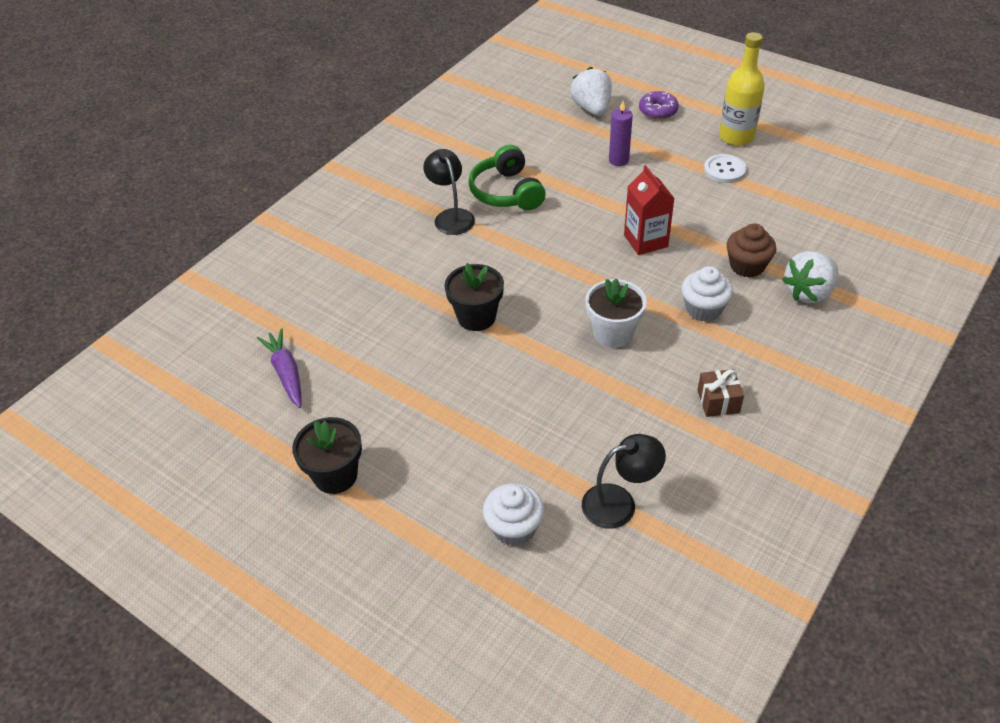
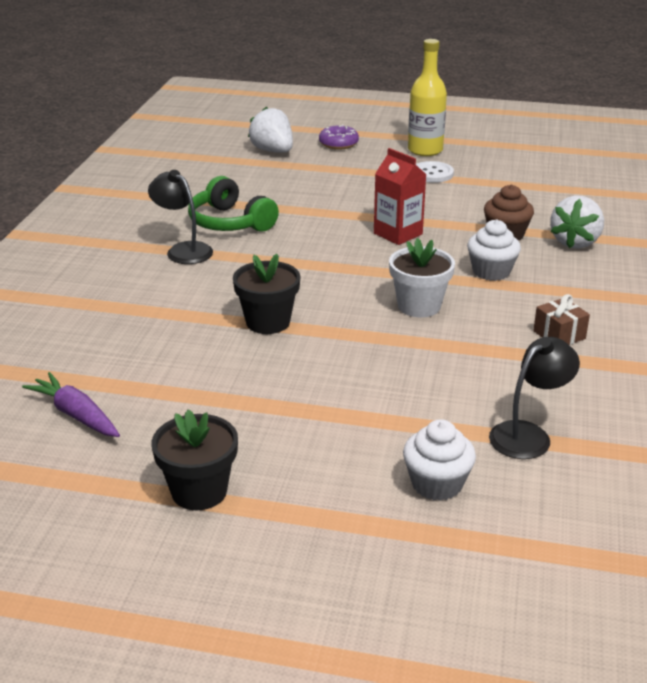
camera: 25 degrees left, 15 degrees down
(618, 160) = (327, 182): purple candle -> none

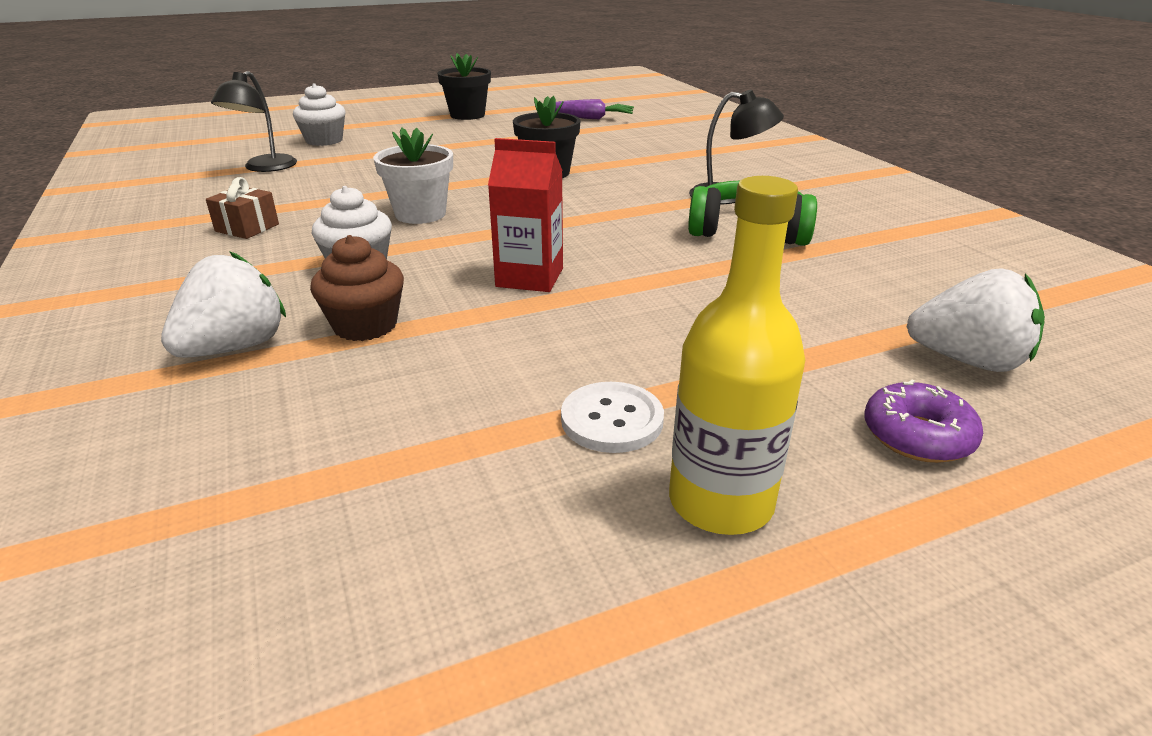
camera: 145 degrees right, 0 degrees up
(575, 242) = (235, 347): white strawberry -> white strawberry turned 45 degrees clockwise

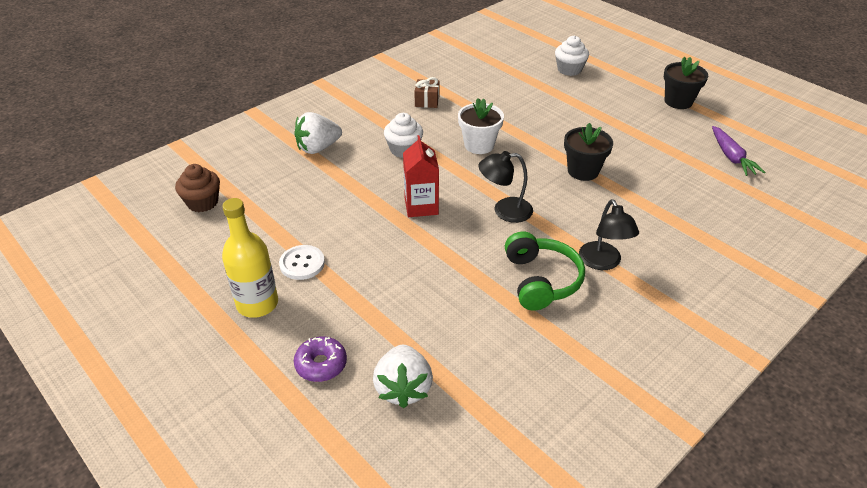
camera: 70 degrees right, 10 degrees up
(235, 347) = (318, 148): white strawberry -> white strawberry turned 135 degrees clockwise
(264, 168) = (508, 71): black lamp -> black lamp (504, 210)
(365, 325) = (349, 173): brown cupcake -> brown cupcake (202, 202)

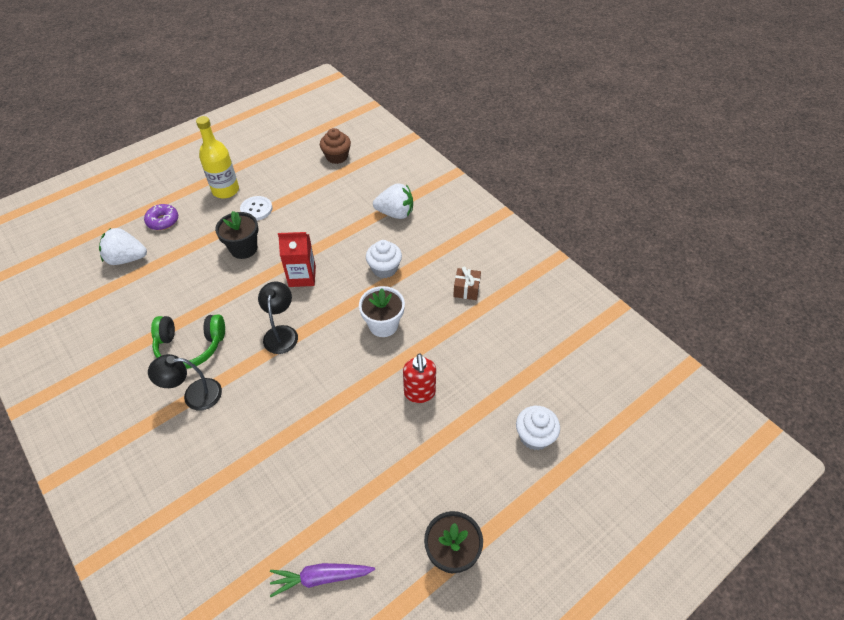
camera: 95 degrees right, 10 degrees up
(318, 148) = (395, 213): white strawberry -> white strawberry turned 120 degrees clockwise
(549, 121) = (419, 393): none -> red soap dispenser
(583, 171) = (325, 407): black flower pot -> black flower pot (244, 248)

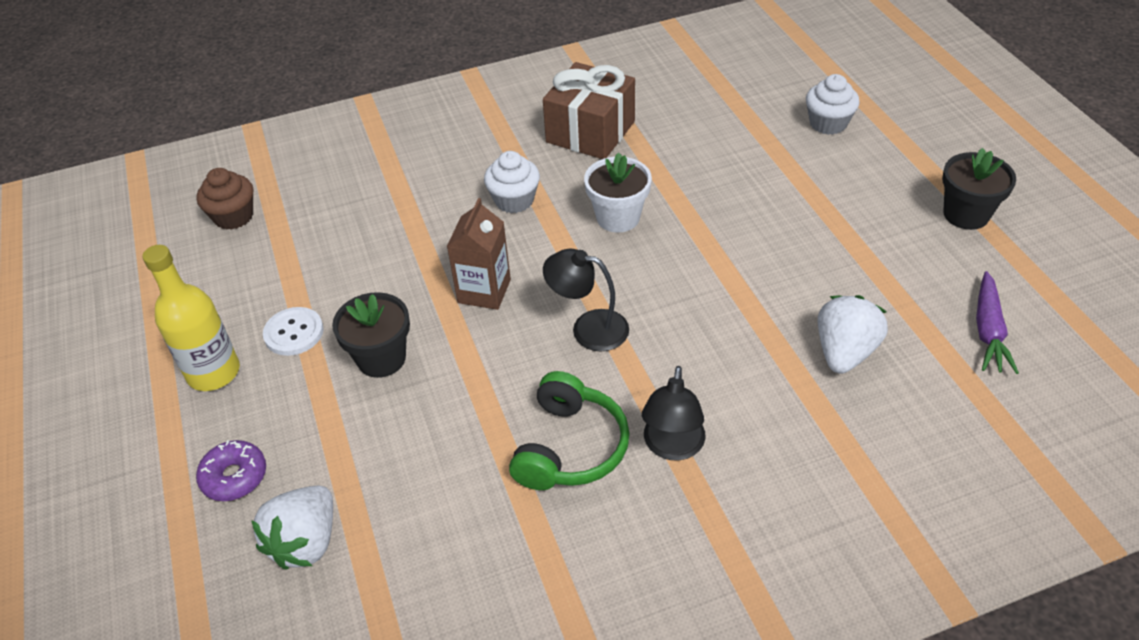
camera: 70 degrees left, 5 degrees down
(302, 276) = (484, 291): red carton -> brown carton
(395, 213) = (409, 172): white strawberry -> white strawberry (844, 352)
(419, 393) = (742, 202): red soap dispenser -> none
(466, 290) = (590, 132): brown gift -> brown gift, size x2.05

